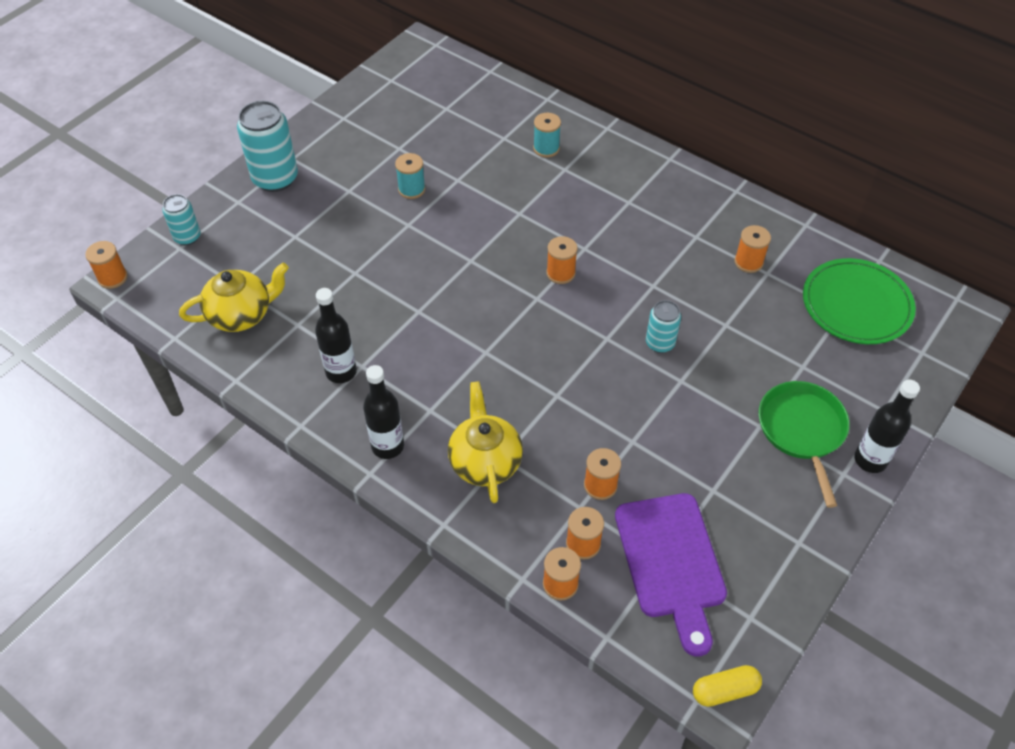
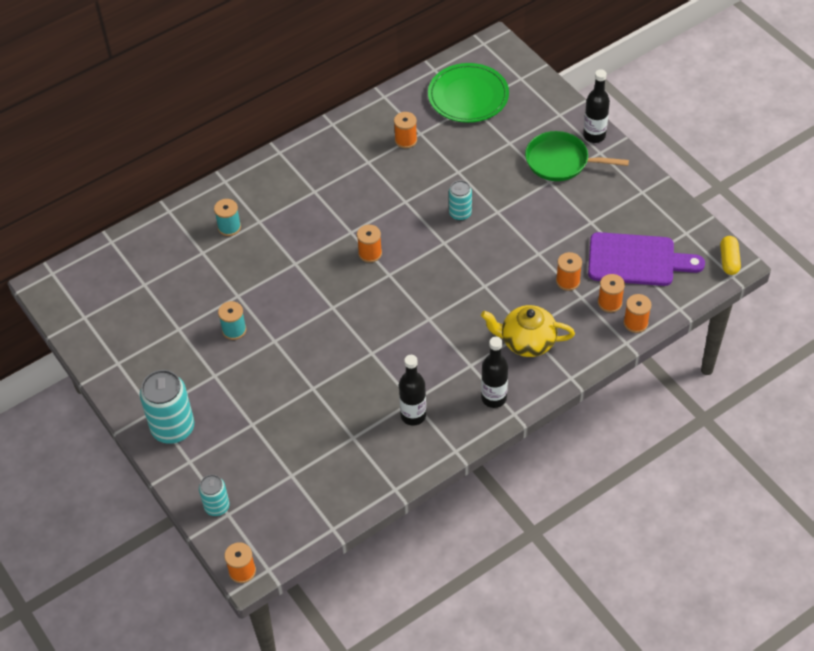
camera: 70 degrees left, 0 degrees up
(241, 315) = (326, 476): yellow teapot -> none

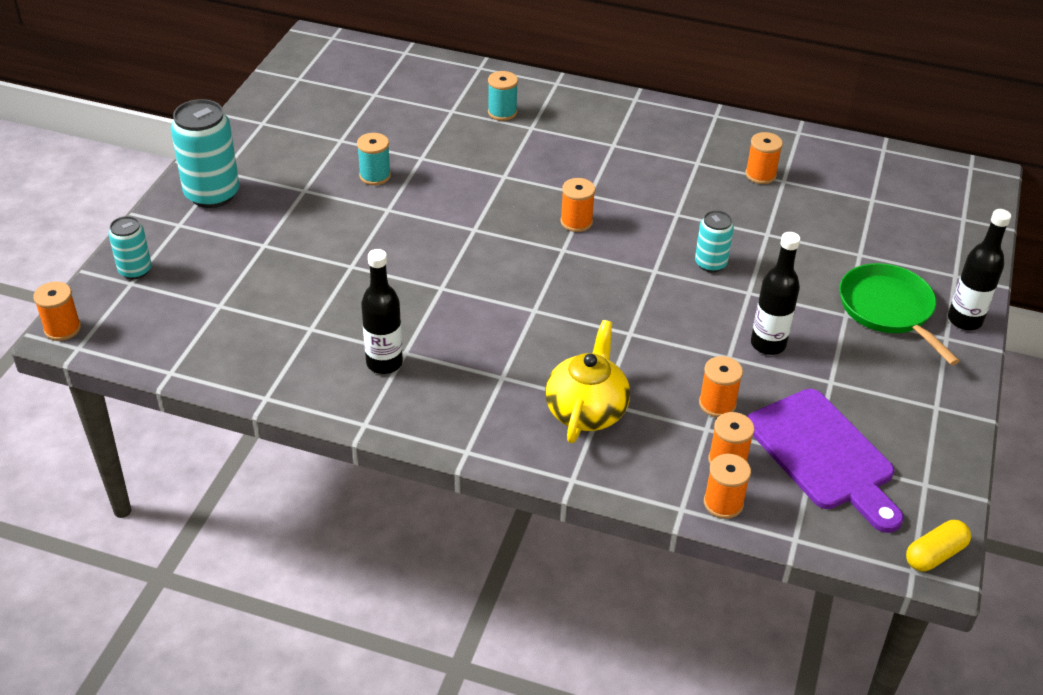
camera: 50 degrees right, 10 degrees down
(468, 96) = (882, 191): green plate -> none
(494, 398) = (473, 421): black bottle -> black bottle (768, 344)
(527, 342) = (586, 411): yellow teapot -> yellow teapot turned 45 degrees clockwise

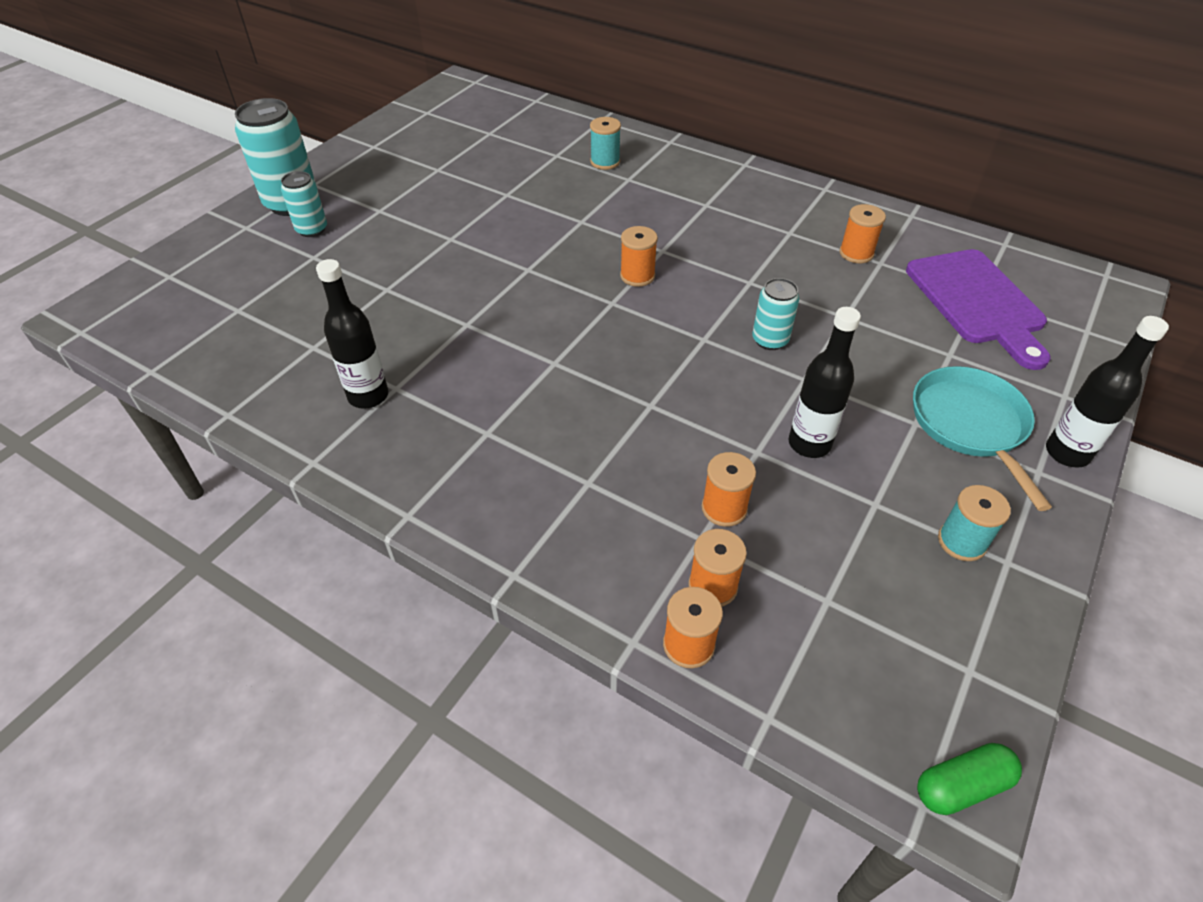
camera: 15 degrees right, 5 degrees up
(62, 328) = (78, 311): orange spool -> none
(135, 270) = (180, 264): turquoise can -> turquoise can (312, 229)
(375, 176) = (453, 205): turquoise spool -> turquoise spool (961, 542)
(586, 411) = (565, 489): yellow teapot -> none
(824, 455) = (840, 601): purple cutting board -> purple cutting board (978, 302)
(888, 309) = (970, 424): green pan -> turquoise pan
(934, 554) = (961, 785): yellow capsule -> green capsule

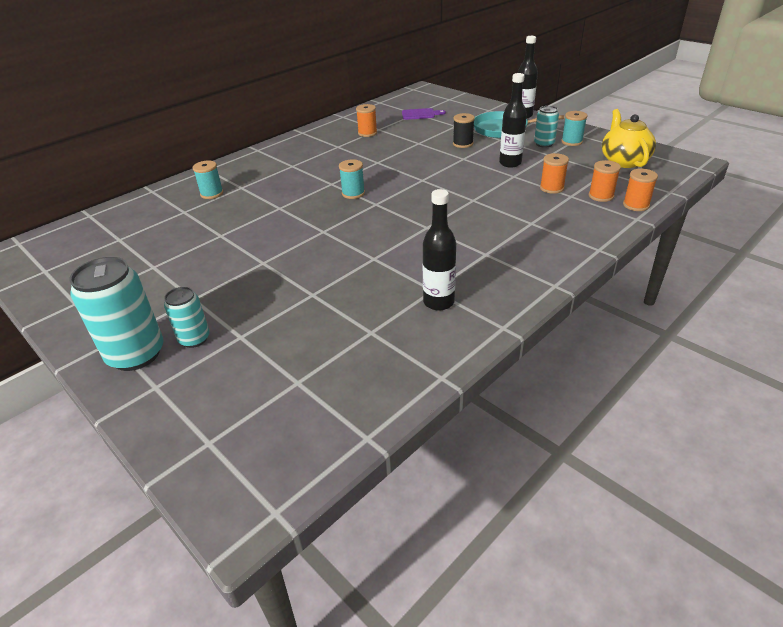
camera: 75 degrees left, 10 degrees down
(637, 276) = (353, 193): orange spool -> turquoise spool
(770, 340) = (430, 163): turquoise can -> turquoise can (544, 144)
(868, 372) = (463, 144): none -> black spool
(898, 638) = (623, 161): none -> yellow teapot
(961, 785) = (688, 160): green capsule -> none
(978, 302) = (420, 114): purple cutting board -> purple cutting board, size x0.50

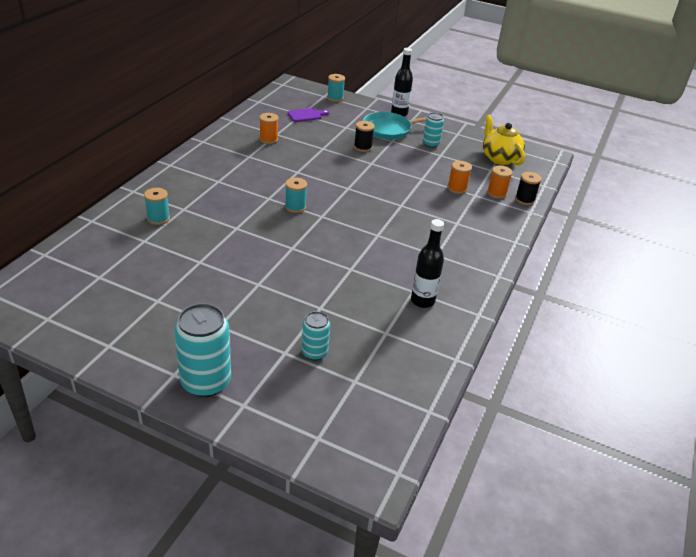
camera: 25 degrees left, 0 degrees up
(194, 339) = (247, 361): turquoise can -> turquoise can (314, 353)
(510, 163) = (413, 166): black bottle -> none
(571, 142) = (452, 140): turquoise spool -> turquoise spool (335, 98)
(636, 205) = (524, 200): orange spool -> black spool

